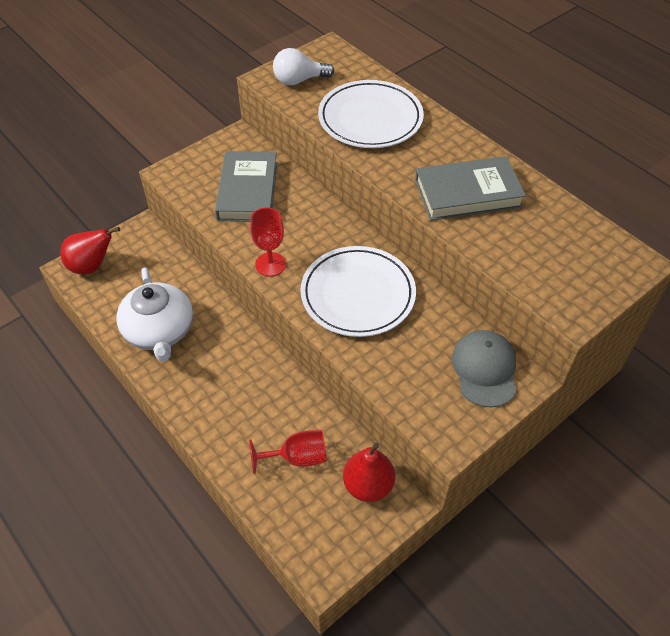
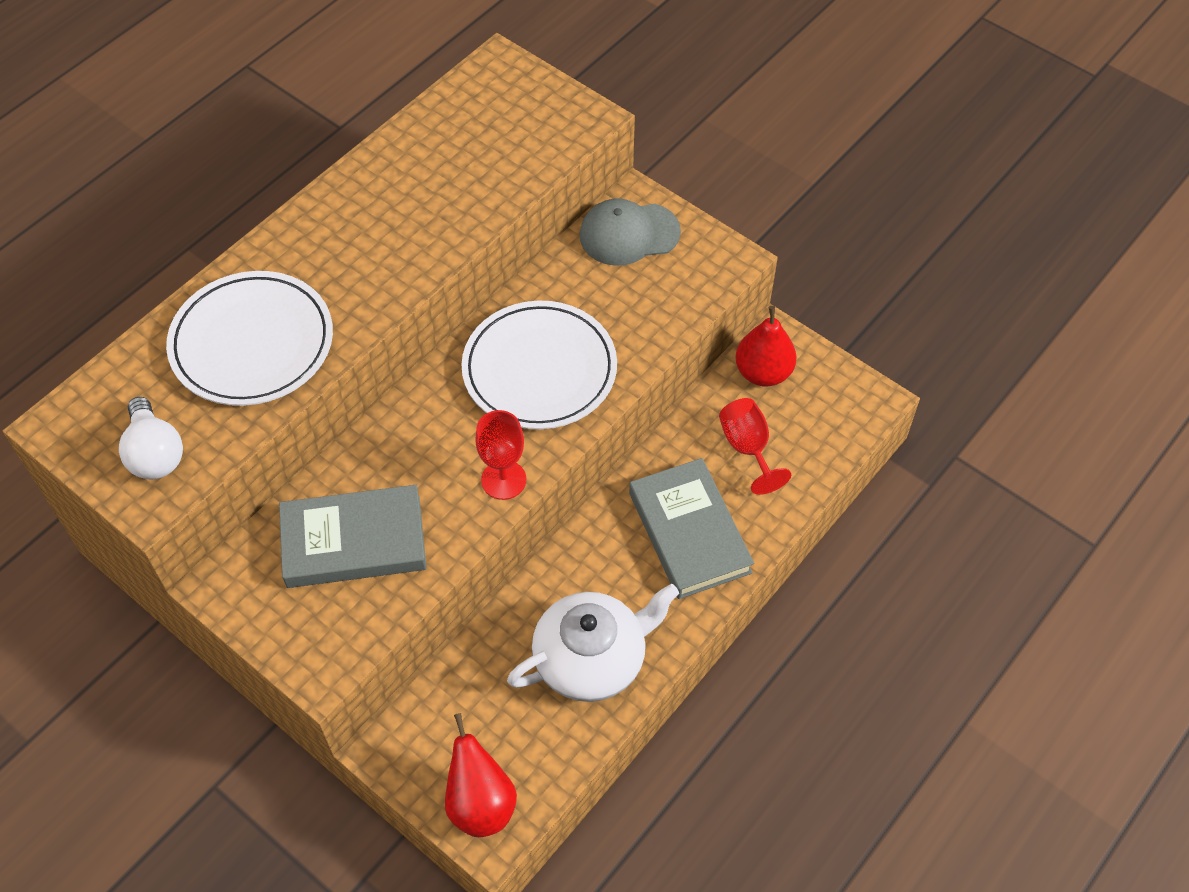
camera: 100 degrees left, 5 degrees up
(467, 193) = (404, 219): grey book -> grey book (689, 532)

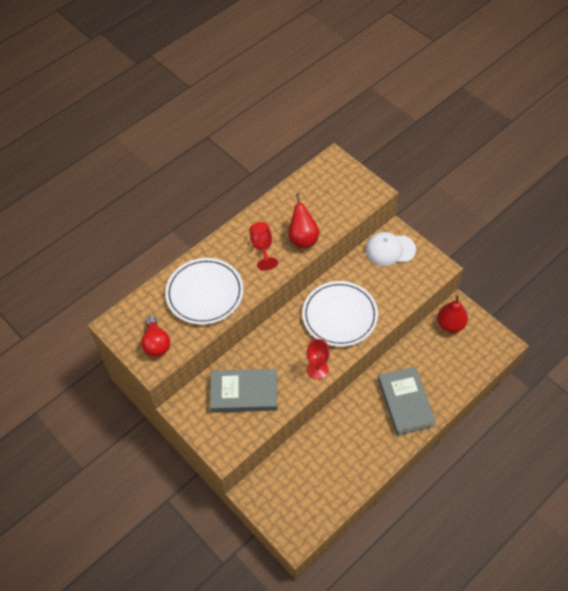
camera: 10 degrees right, 0 degrees up
(155, 453) = (156, 343): white light bulb -> red light bulb
(480, 803) = (292, 525): red pear -> red pear (303, 239)
(592, 658) = (352, 460): white teapot -> none
(629, 234) = (390, 250): grey cap -> white cap
(747, 448) = (438, 362): red goblet -> red goblet (262, 247)

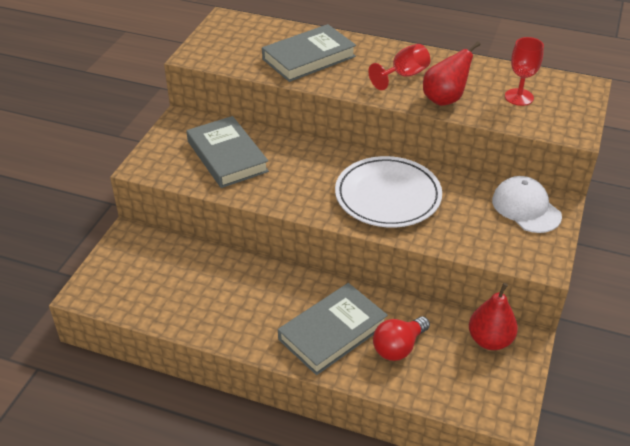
camera: 60 degrees right, 15 degrees down
(156, 343) = (223, 49): red light bulb -> red light bulb (398, 347)
(205, 293) = (309, 58): white plate -> grey book
(317, 370) = (297, 202): red goblet -> red goblet (519, 97)

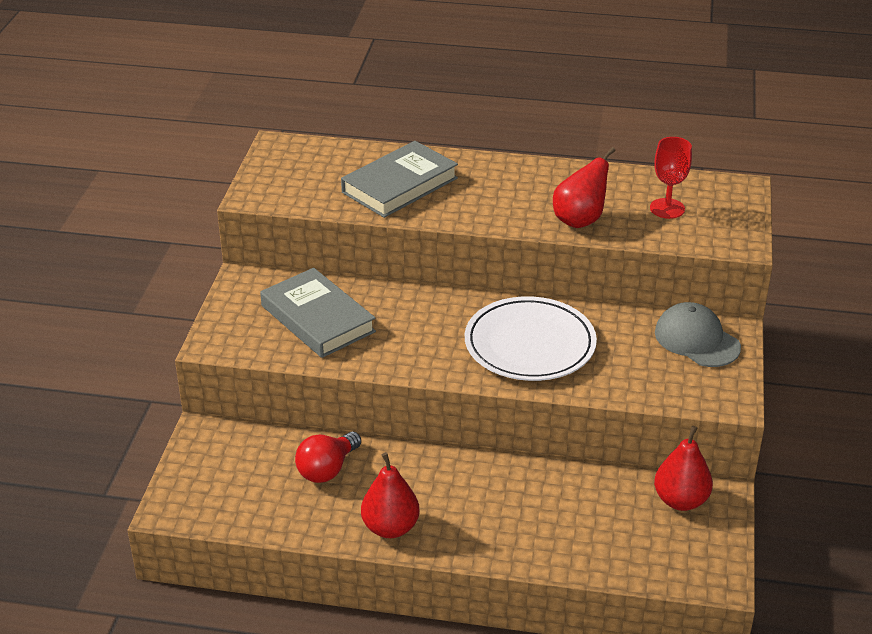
camera: 10 degrees left, 5 degrees down
(249, 331) = (390, 527): none -> red pear
(332, 332) = (492, 515): grey book -> none
(398, 347) = (575, 522): red light bulb -> red light bulb (327, 469)
(404, 75) = (523, 196): red goblet -> none
(526, 208) = (696, 340): white cap -> grey cap

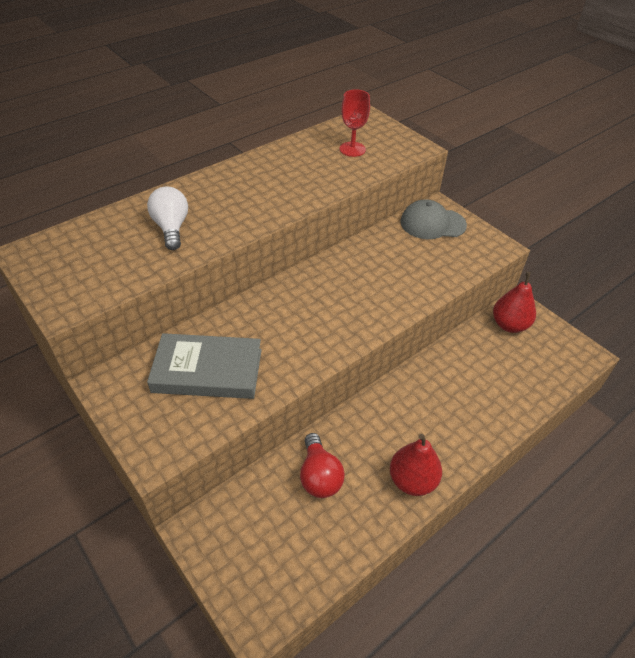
camera: 50 degrees left, 10 degrees up
(399, 185) = (171, 228): grey book -> white light bulb
(530, 344) = (361, 287): white plate -> none
(580, 220) = (319, 183): red pear -> none

